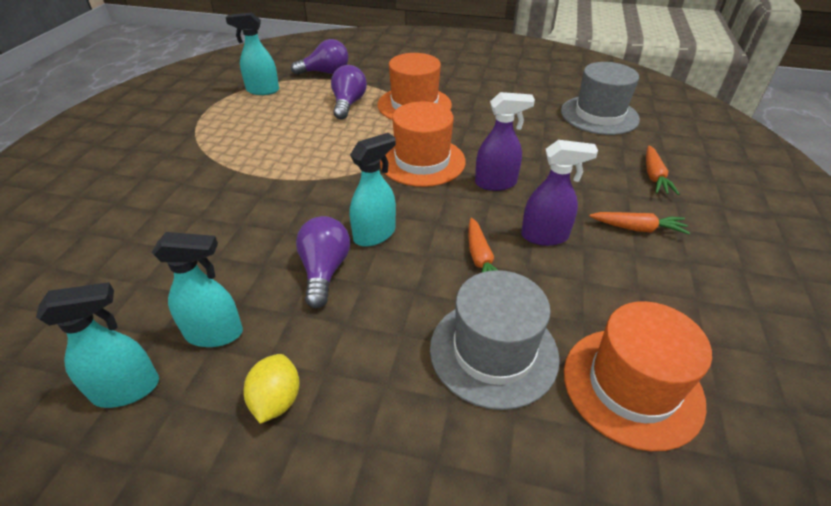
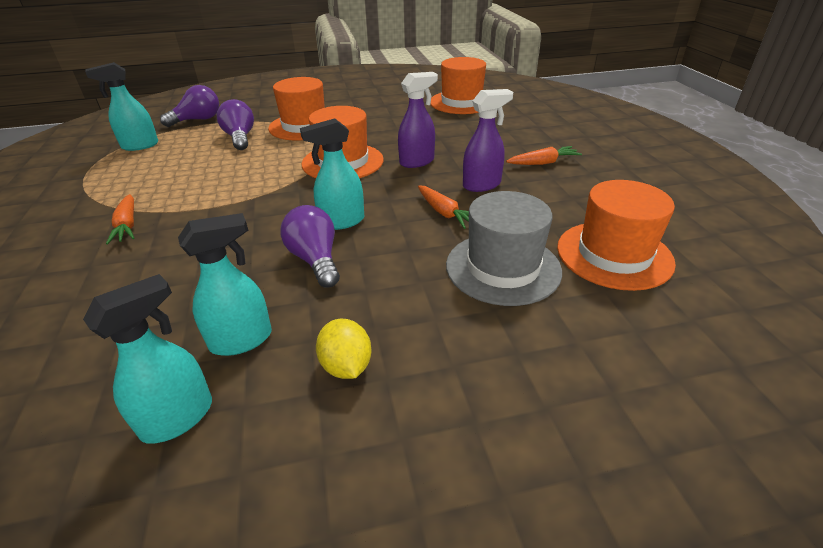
camera: 25 degrees left, 5 degrees down
(375, 234) = (341, 222): turquoise spray bottle -> turquoise spray bottle turned 135 degrees counterclockwise
(599, 115) = (461, 102): grey hat -> orange hat
(654, 176) = (529, 130): orange carrot -> orange carrot (127, 225)

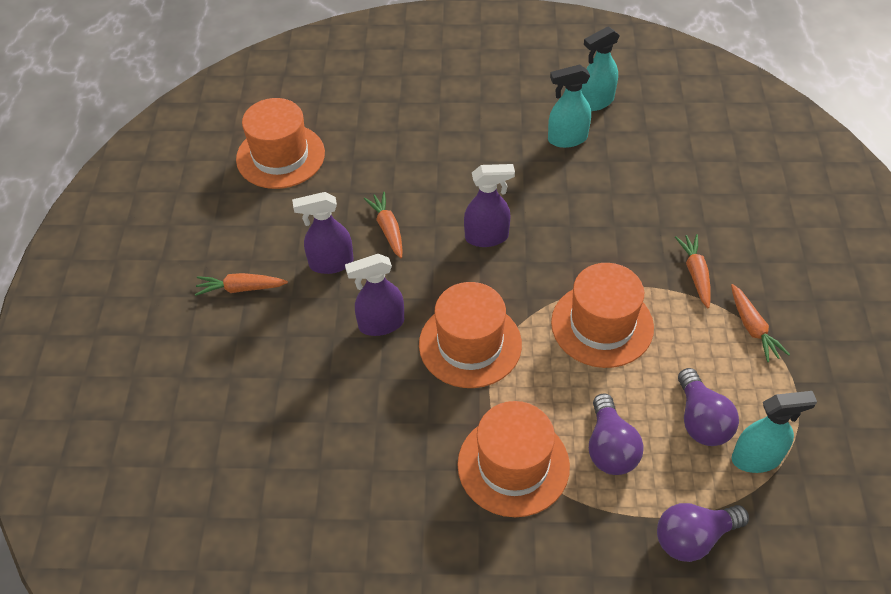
camera: 165 degrees left, 15 degrees up
(95, 199) = (752, 328): none -> orange carrot
(315, 260) = (515, 196): purple light bulb -> purple light bulb (701, 420)
(341, 222) = (487, 237): turquoise spray bottle -> purple spray bottle
(346, 366) = (502, 112): yellow lemon -> none
(461, 102) = (239, 493): orange hat -> orange hat (602, 325)
(503, 268) = (371, 160): grey hat -> none

